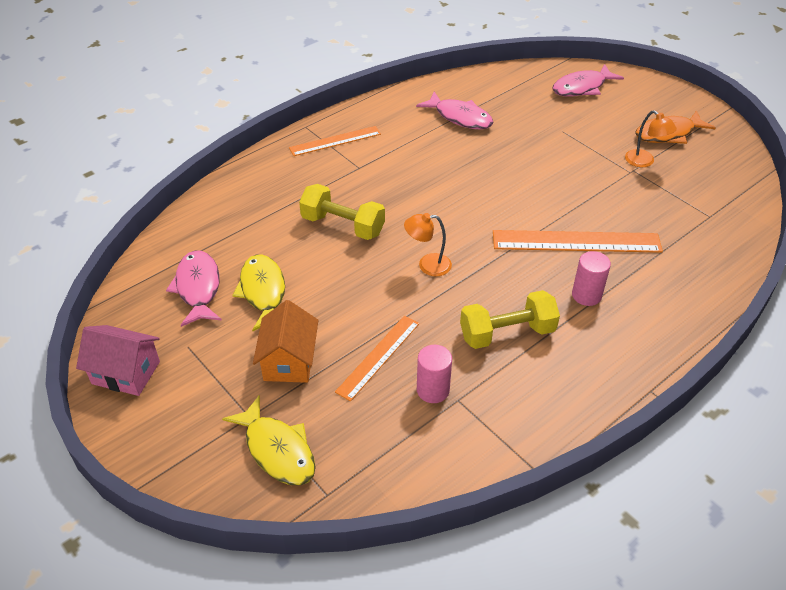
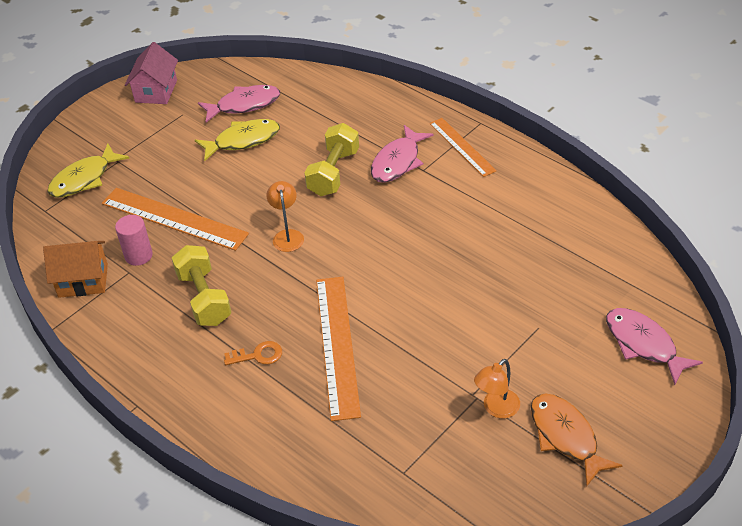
camera: 85 degrees right, 0 degrees up
(289, 361) = (168, 169): orange house -> orange house (83, 280)
(378, 357) = (174, 218): orange ruler -> orange ruler, size x1.58
(460, 117) = (535, 234): pink fish -> pink fish (398, 162)
(586, 295) = (258, 355): pink cylinder -> orange key

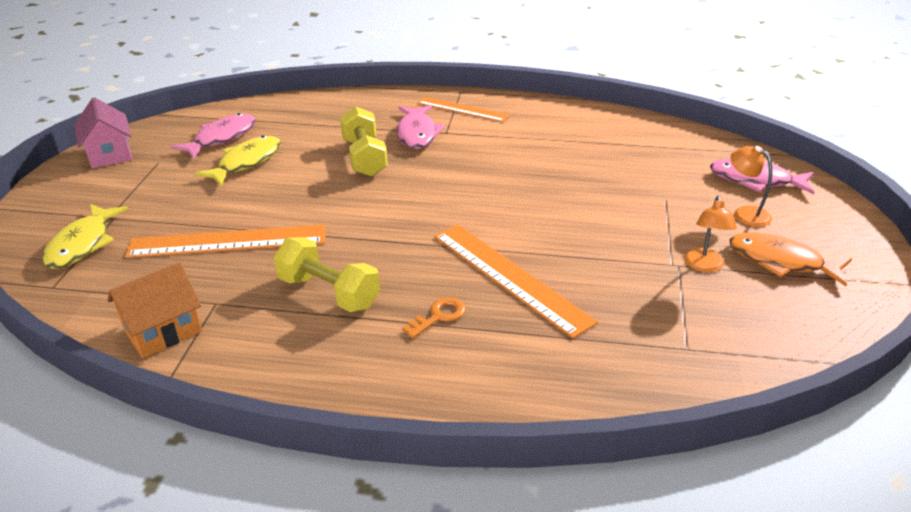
camera: 35 degrees left, 10 degrees down
(138, 255) = (214, 285): pink cylinder -> none
(287, 235) = (367, 214): orange lamp -> orange lamp (745, 213)

